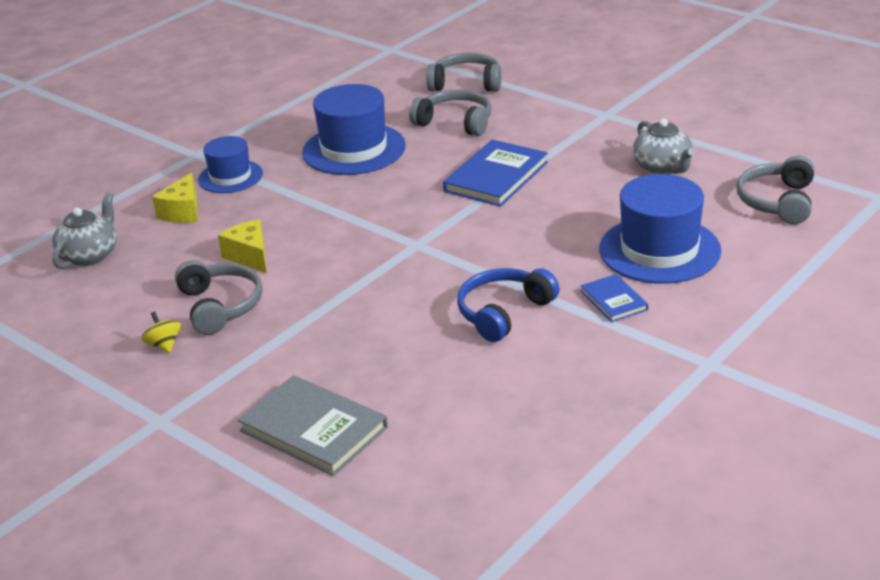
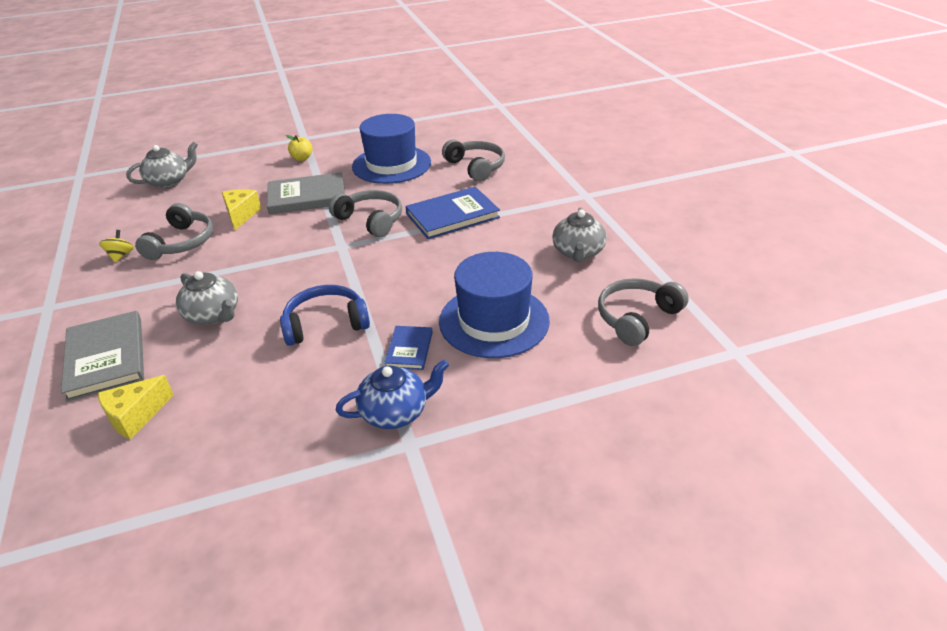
camera: 30 degrees right, 5 degrees up
(183, 212) = (248, 172): yellow cheese -> yellow cheese (136, 416)
(230, 177) = (302, 158): blue hat -> yellow apple
(302, 212) = (307, 196): none -> grey book
(373, 351) = (213, 315): none -> grey teapot
(466, 83) = (517, 142): grey headphones -> grey headphones (371, 220)
(667, 348) = (395, 412): none -> blue teapot

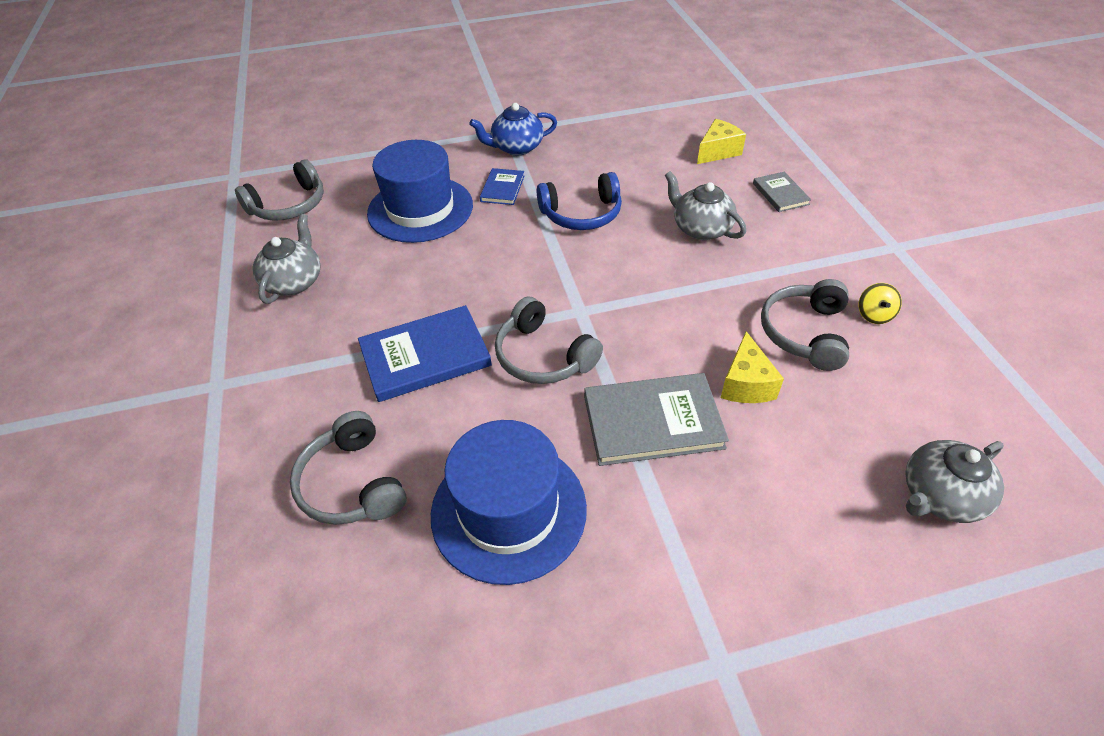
camera: 175 degrees left, 10 degrees up
(106, 357) = (780, 194): grey book -> grey book, size x0.55
(302, 158) = (698, 558): yellow apple -> none

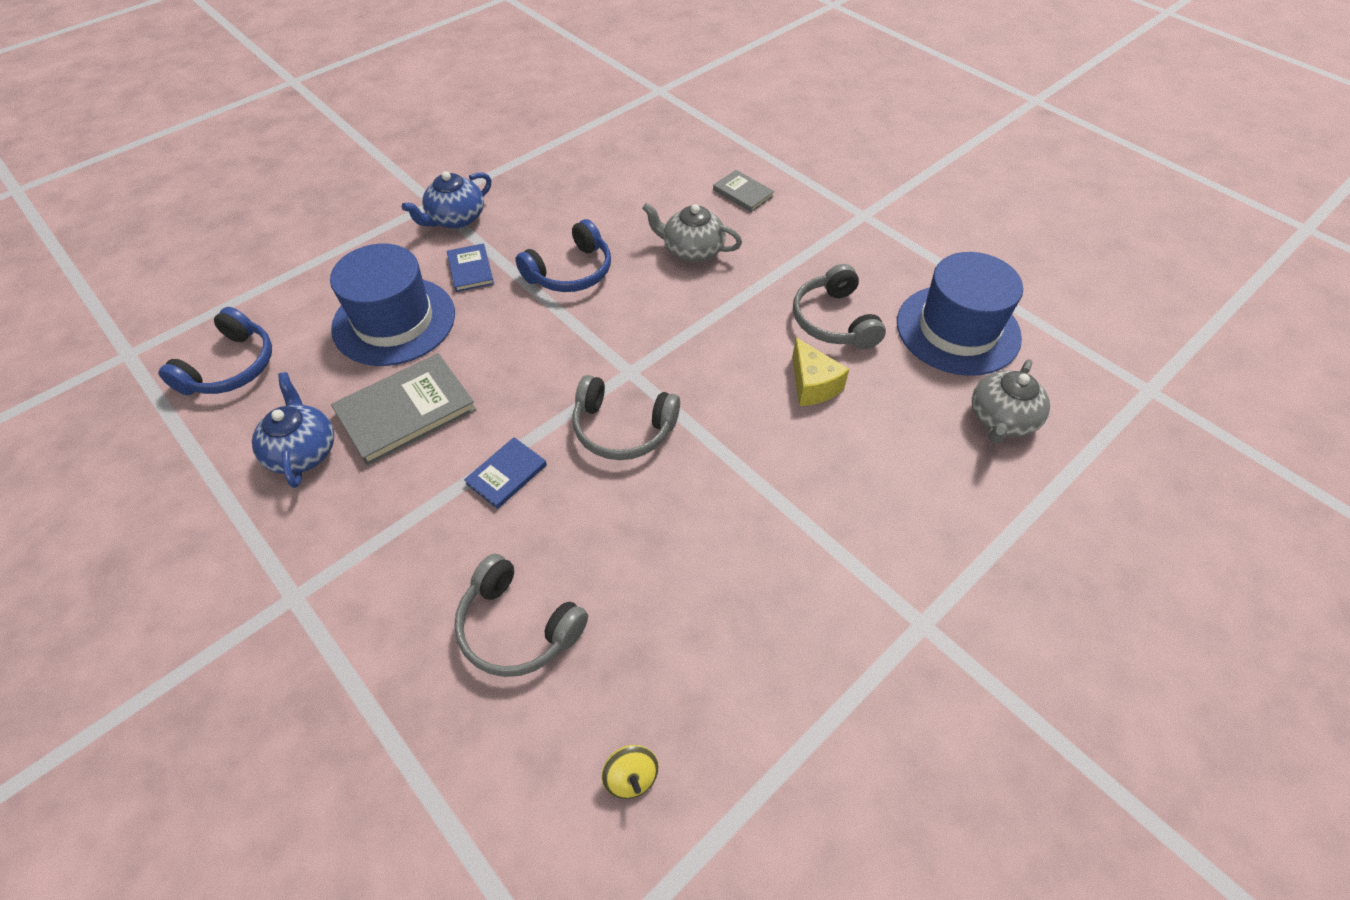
camera: 30 degrees left, 5 degrees up
(289, 205) = (231, 367): grey headphones -> blue headphones
(294, 281) = (303, 451): grey teapot -> blue teapot
(425, 356) = (506, 474): blue book -> blue book, size x0.55
(508, 510) = (681, 583): blue hat -> blue hat (958, 330)
(652, 421) = (756, 450): grey book -> grey book (406, 411)
(717, 152) = (663, 166): yellow cheese -> none
(874, 315) = (879, 284): yellow spinning top -> yellow spinning top (631, 777)

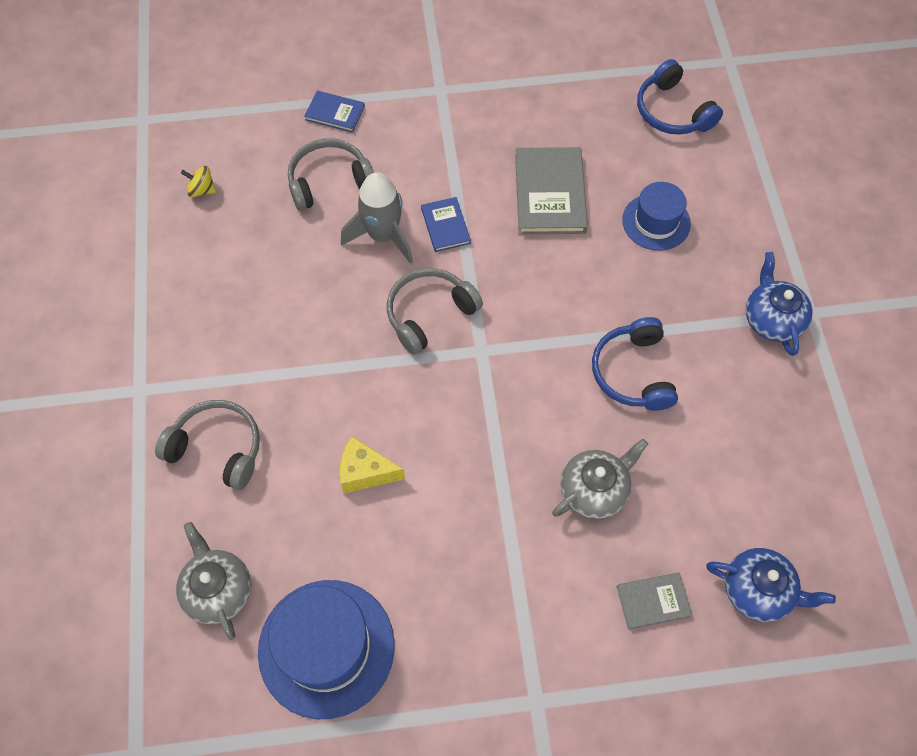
camera: 125 degrees right, 10 degrees up
(303, 451) = (555, 127): blue teapot -> blue teapot (758, 591)
(394, 321) = (656, 222): blue hat -> blue hat, size x0.61
(470, 269) = (687, 299): blue book -> blue book (335, 113)
(559, 522) = (383, 236): none -> grey rocket
(834, 320) = (418, 546): grey headphones -> grey headphones (217, 448)

